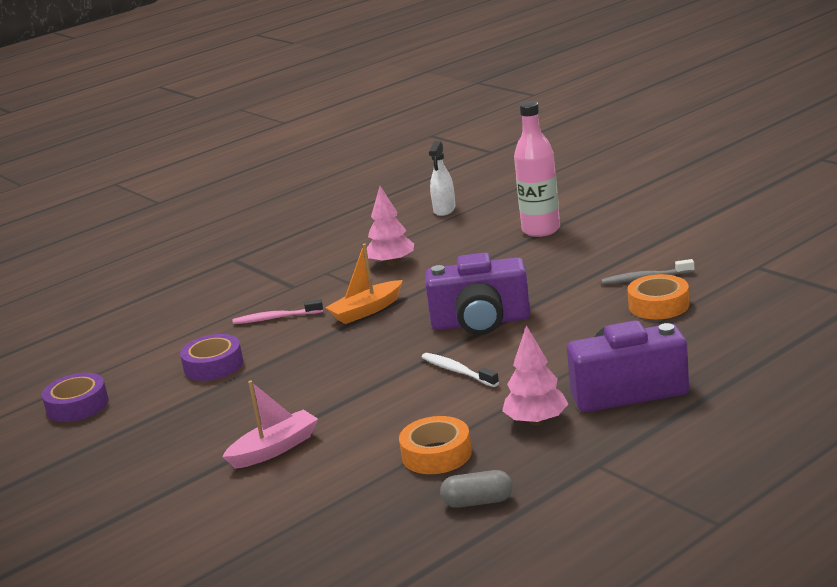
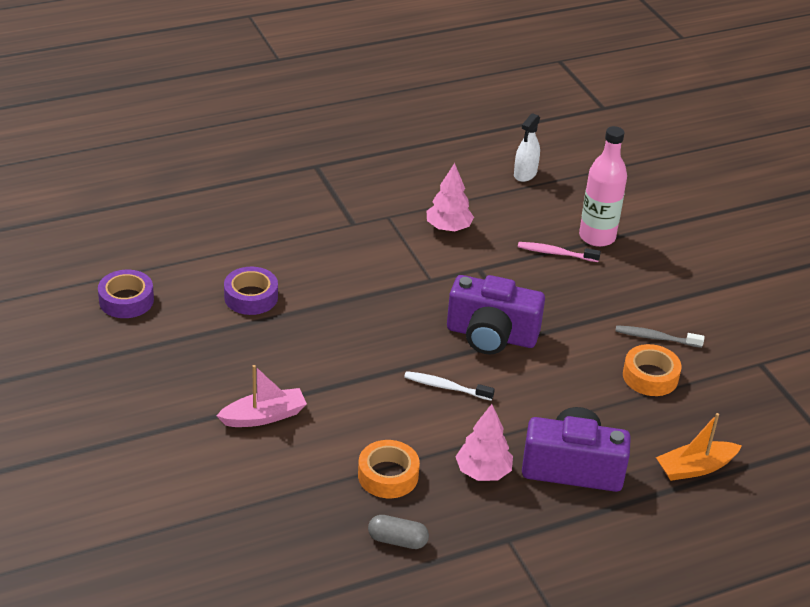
camera: 10 degrees right, 15 degrees up
(275, 318) = (323, 259): pink toothbrush -> pink toothbrush (555, 253)
(366, 310) = (402, 281): orange boat -> orange boat (695, 468)
(457, 371) = (446, 387): white toothbrush -> white toothbrush turned 45 degrees counterclockwise

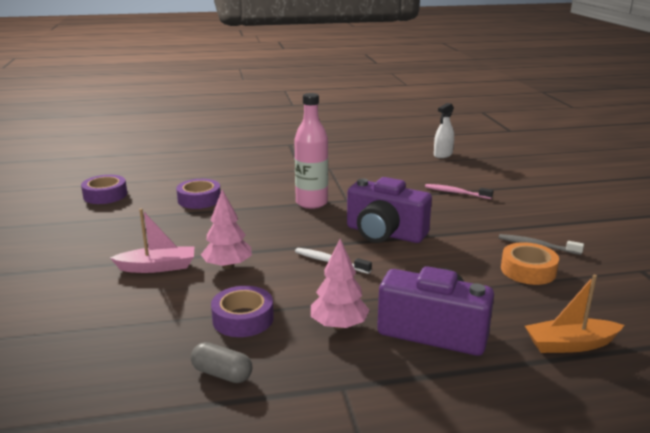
camera: 15 degrees right, 15 degrees down
(388, 475) = (243, 319): orange tape -> purple tape
(448, 228) = (373, 176): pink tree -> pink tree (227, 266)
(597, 237) = (493, 187): pink bottle -> pink bottle (311, 203)

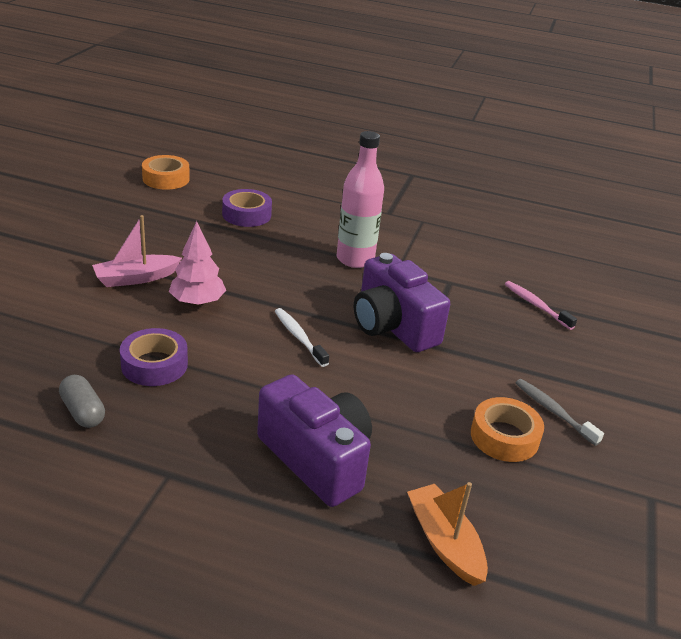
camera: 25 degrees right, 10 degrees up
(105, 195) = (166, 179): purple tape -> orange tape
(158, 267) = (136, 278): pink boat -> pink boat turned 135 degrees clockwise
(339, 325) = (232, 411): pink tree -> none
(443, 155) = (581, 248): white spray bottle -> none
(570, 344) = (444, 542): orange boat -> orange boat turned 45 degrees clockwise

